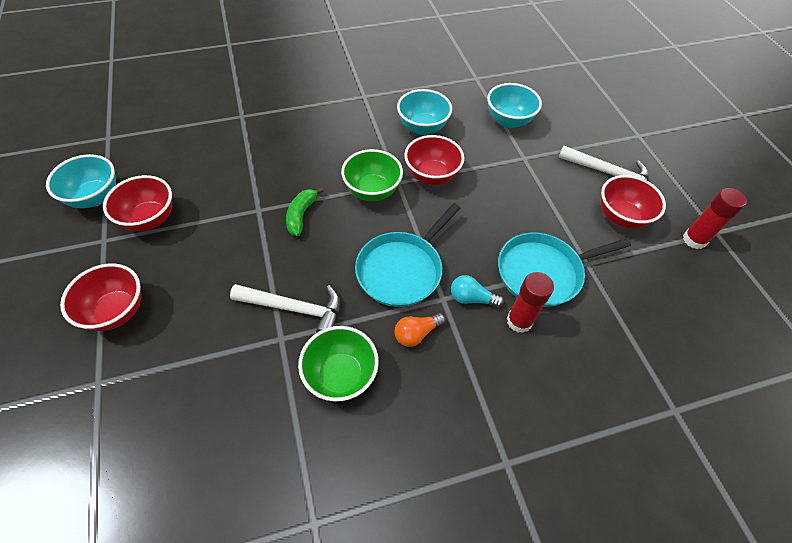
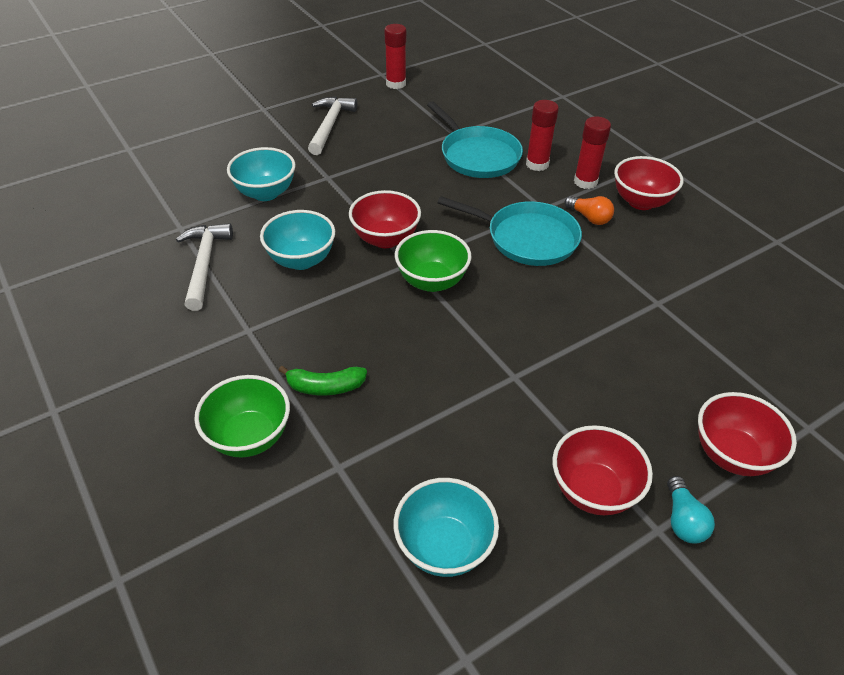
camera: 105 degrees left, 10 degrees down
(95, 197) = (598, 590): turquoise bowl -> turquoise bowl (444, 547)
(294, 308) = (621, 302): white hammer -> white hammer (204, 264)
(301, 215) = (500, 333): green banana -> green banana (325, 387)
(341, 375) = (661, 254): green bowl -> green bowl (249, 437)
(471, 298) = (531, 191): turquoise light bulb -> turquoise light bulb (683, 520)
(478, 356) = (585, 182): none -> red glue stick
(620, 217) = (387, 118): red bowl -> red bowl (641, 202)

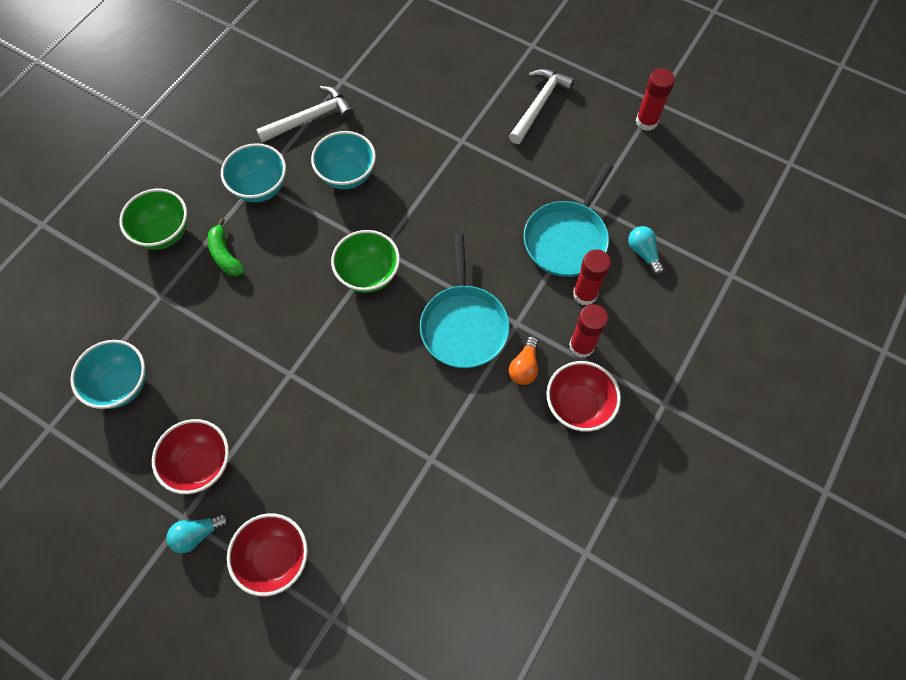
camera: 65 degrees right, 20 degrees up
(265, 193) = (415, 110): turquoise bowl -> turquoise bowl (260, 188)
(329, 125) = (539, 105): white hammer -> white hammer turned 45 degrees counterclockwise
(385, 239) = (403, 219): red bowl -> none
(517, 125) = (643, 253): none -> turquoise light bulb

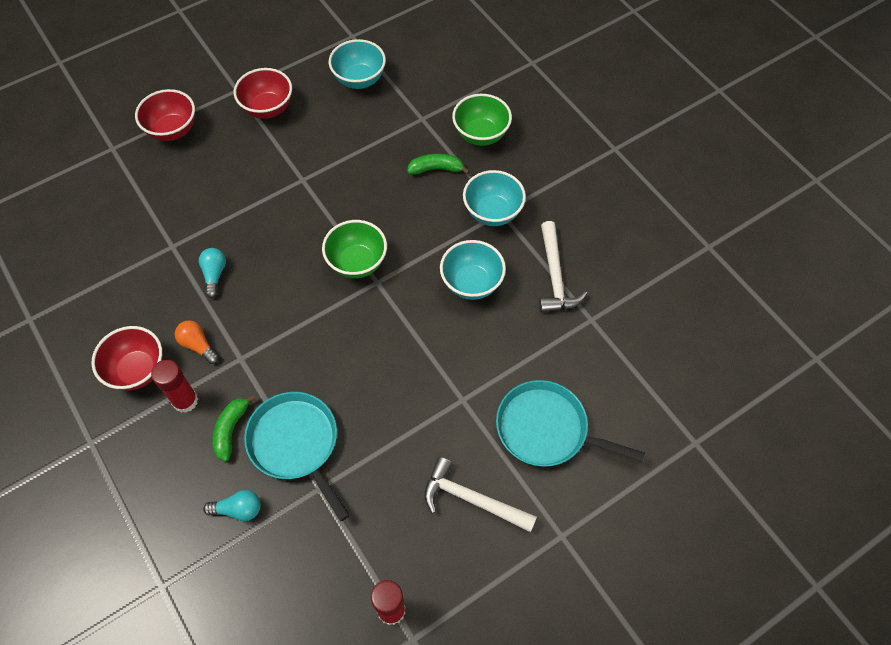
camera: 115 degrees right, 5 degrees down
(198, 534) = (220, 94): turquoise light bulb -> turquoise light bulb (214, 275)
(464, 325) = (265, 315): turquoise pan -> turquoise pan (546, 429)
(539, 105) = (472, 499): white hammer -> white hammer turned 150 degrees clockwise
(585, 294) = (231, 430): red glue stick -> green banana

